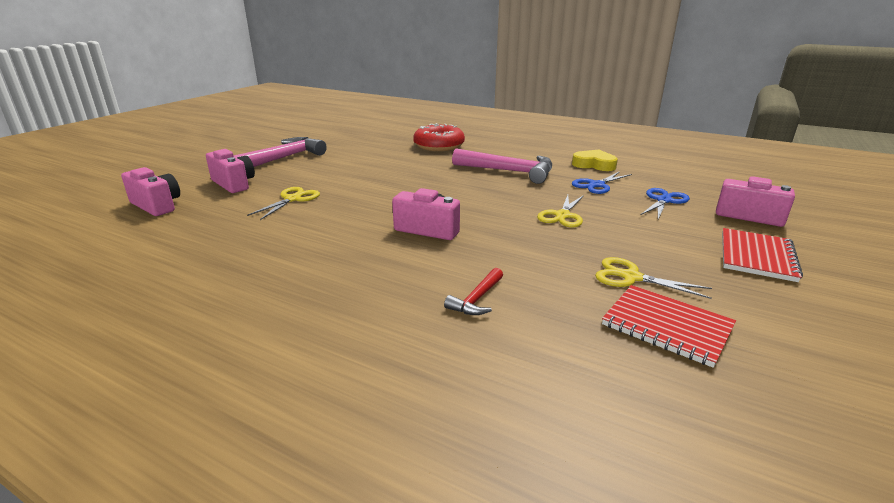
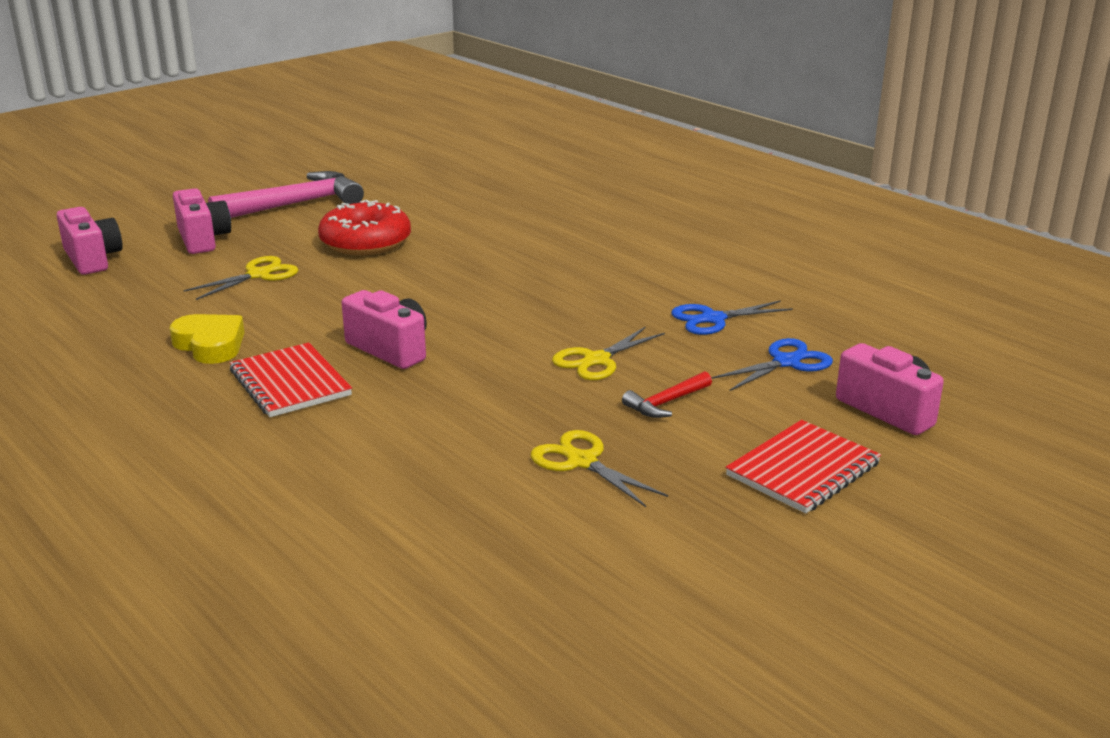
camera: 20 degrees right, 0 degrees up
(439, 146) = (544, 211): red donut -> red donut (365, 242)
(477, 299) = (358, 449): red hammer -> red hammer (666, 403)
(509, 171) = (603, 275): pink hammer -> none
(594, 165) = (757, 282): yellow heart -> yellow heart (210, 345)
(666, 326) = (547, 526): red notebook -> red notebook (290, 383)

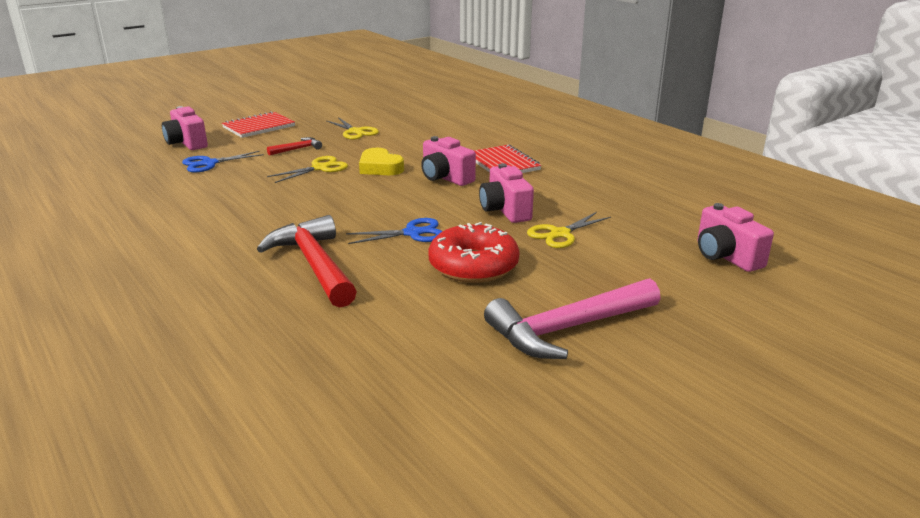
camera: 175 degrees left, 0 degrees up
(202, 239) = (640, 276): pink camera -> pink camera (505, 210)
(210, 345) = (563, 184): yellow heart -> yellow heart (380, 167)
(527, 238) = (314, 264): none -> red hammer
(713, 319) = (223, 187): blue scissors -> blue scissors (412, 233)

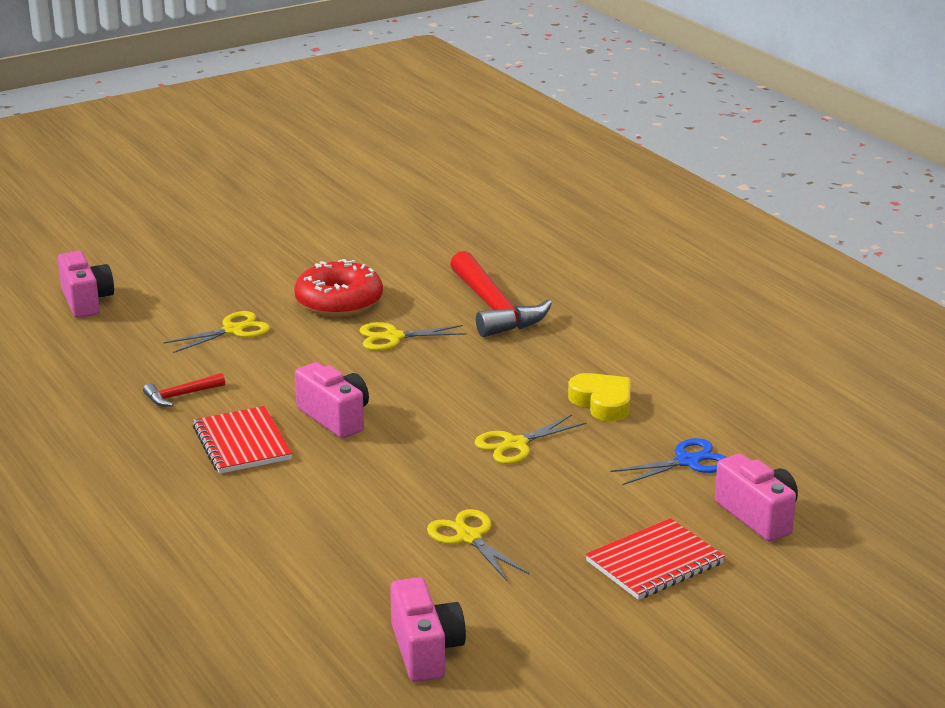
camera: 175 degrees left, 0 degrees up
(297, 149) = (561, 491): red hammer -> red hammer (180, 396)
(380, 167) = (426, 442): yellow heart -> yellow heart (602, 402)
(412, 233) = (393, 337): blue scissors -> yellow scissors
(505, 210) = (278, 362): pink camera -> pink camera (425, 650)
(567, 329) = (282, 252): pink hammer -> none

